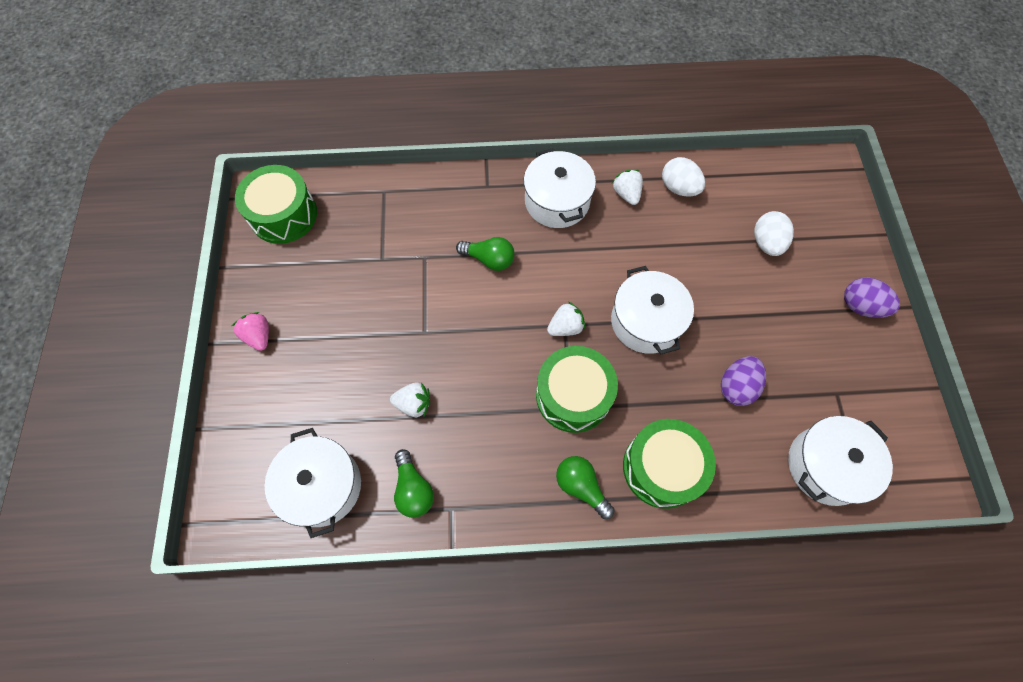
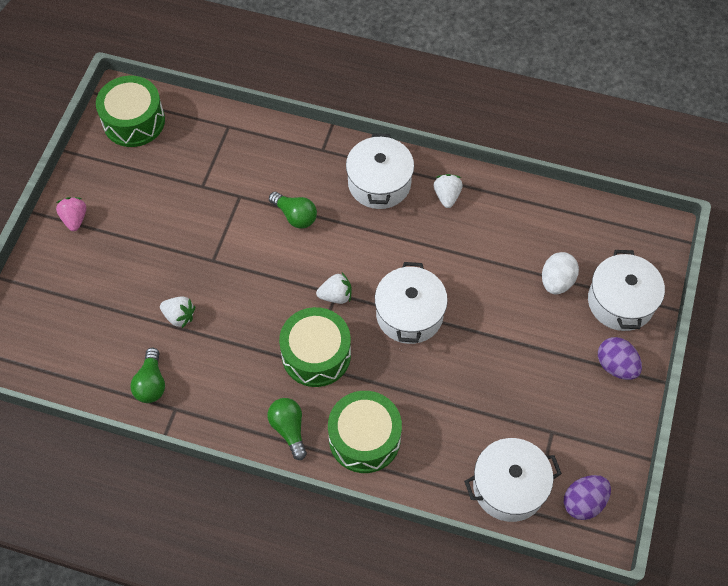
camera: 20 degrees right, 5 degrees down
(322, 486) = (80, 356): white pot -> white pot (620, 302)
(678, 188) = (499, 205): white egg -> none
(736, 387) = (463, 396): purple egg -> purple egg (583, 502)

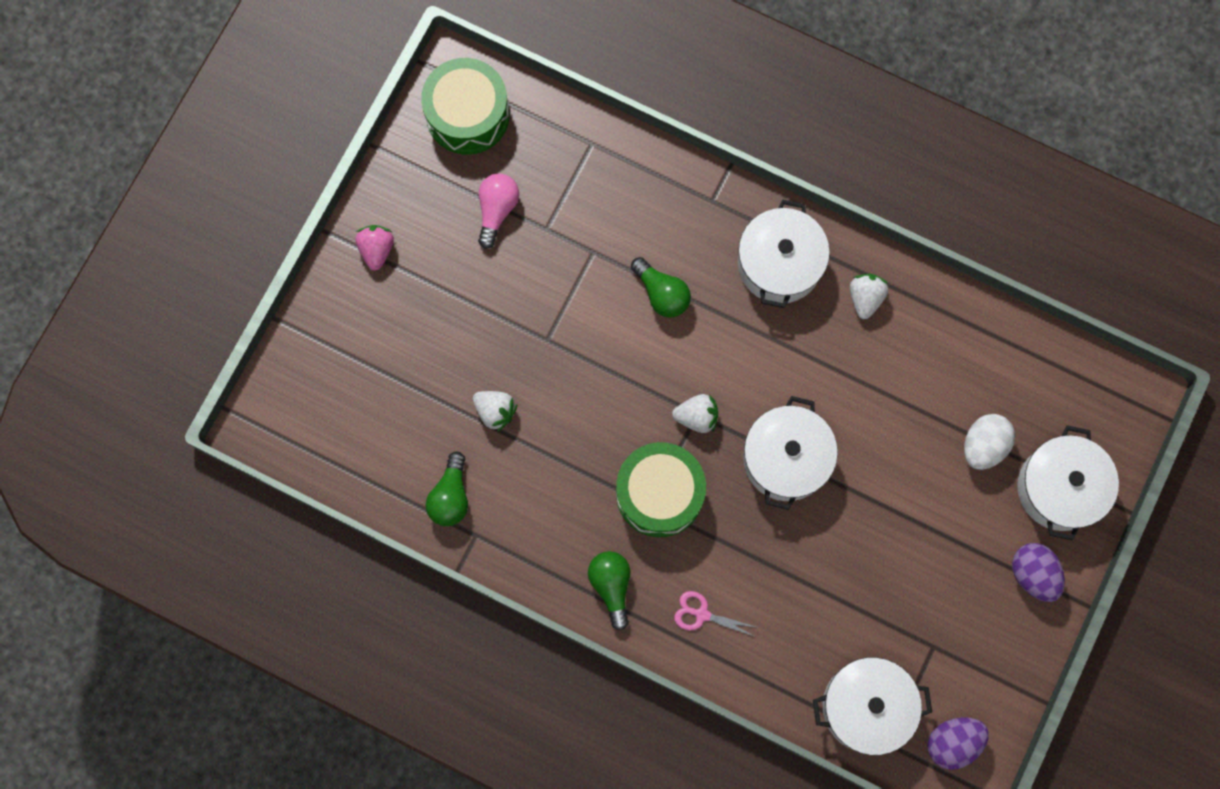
camera: 10 degrees right, 15 degrees up
(163, 179) = (497, 210): none -> pink light bulb
(364, 438) = (702, 614): green drum -> pink scissors

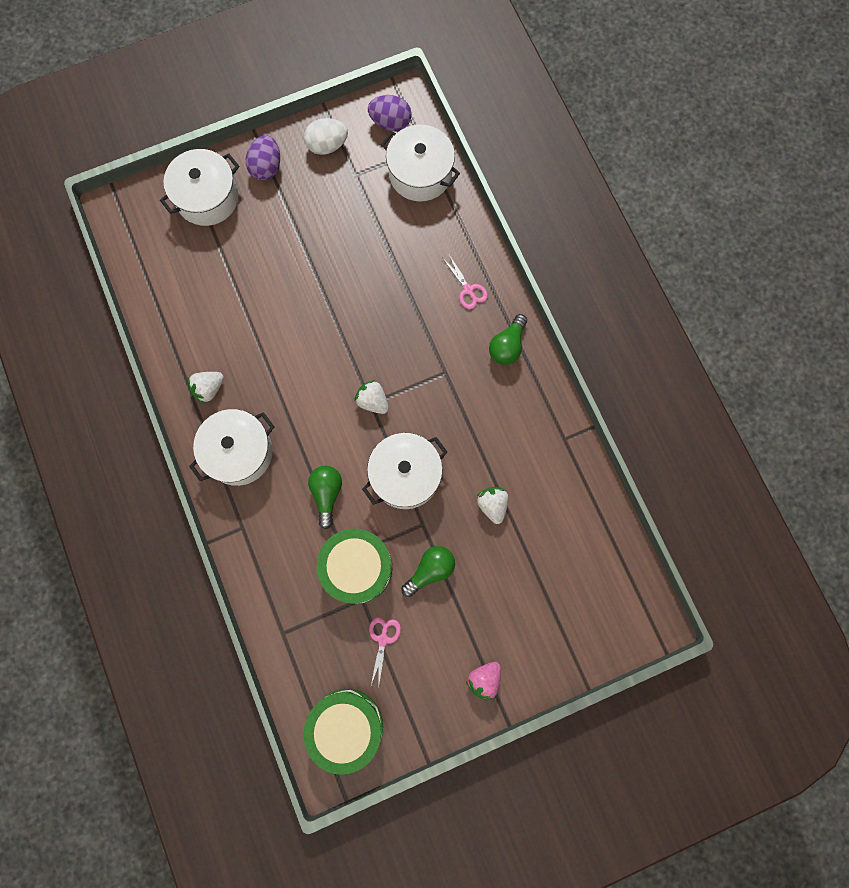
camera: 140 degrees left, 0 degrees up
(450, 496) = (562, 475): green light bulb -> green light bulb (430, 570)
(497, 210) = (383, 639): pink light bulb -> pink scissors
(659, 493) = (434, 375): green drum -> green drum (357, 567)
(786, 459) = (343, 335): white pot -> white pot (405, 475)
(983, 446) = (225, 252): white egg -> white egg (327, 145)

